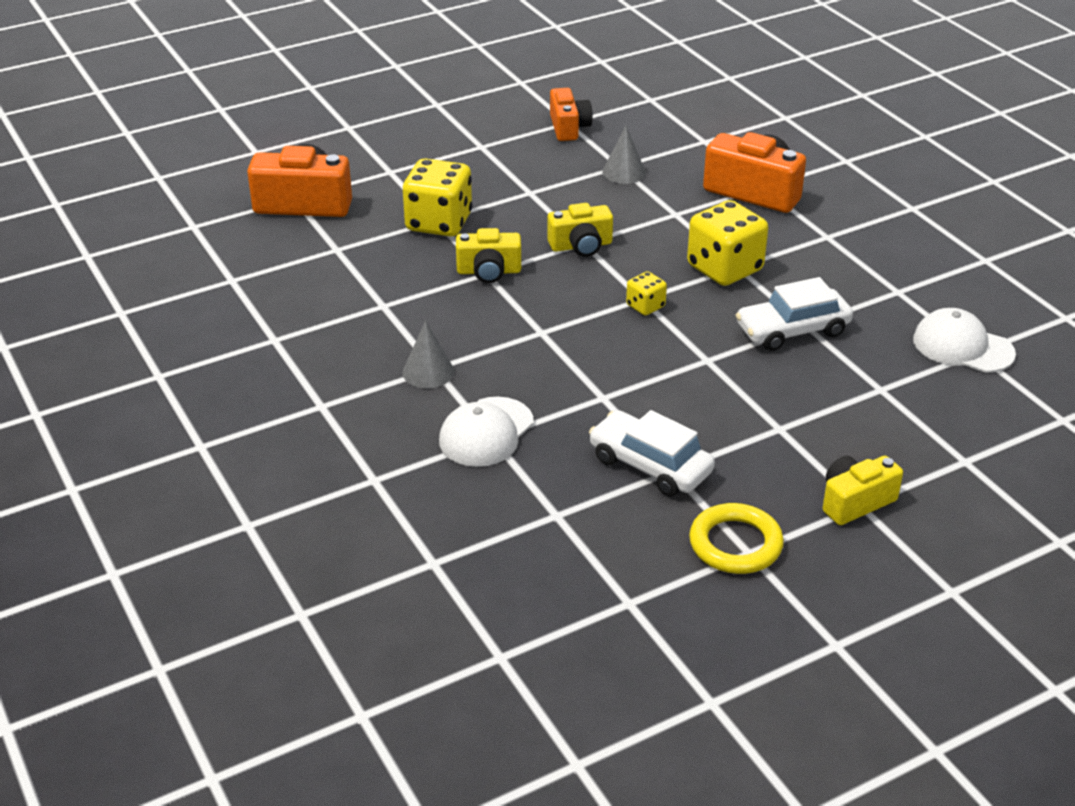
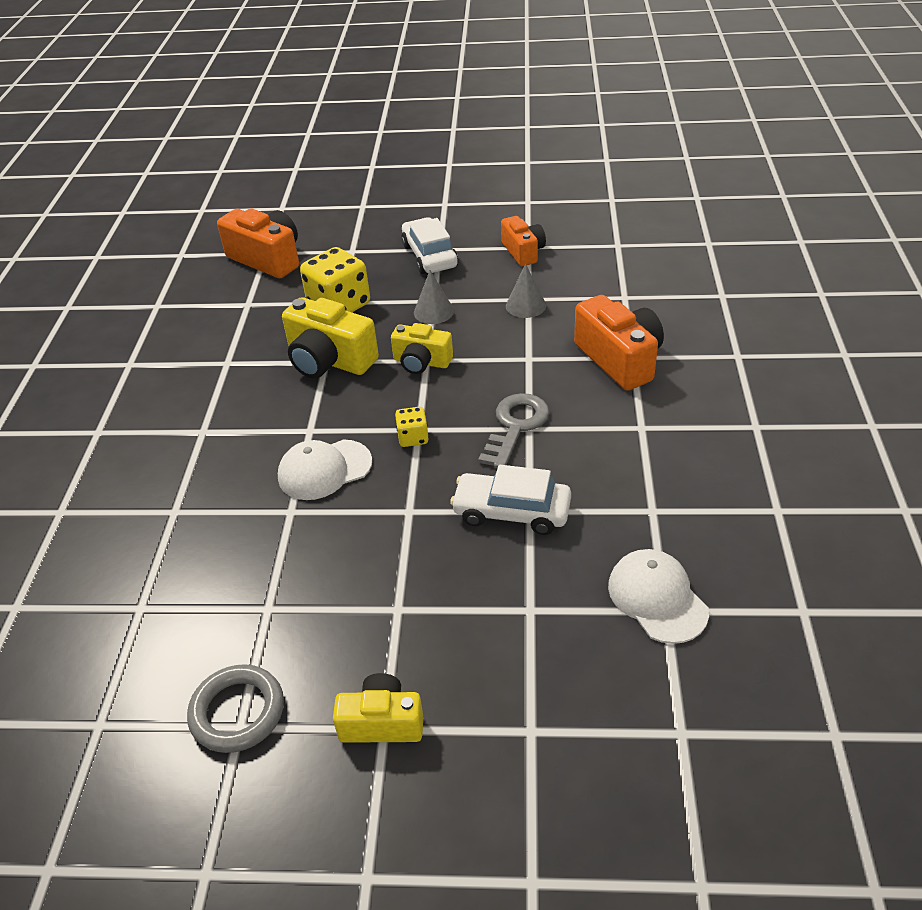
camera: 35 degrees right, 5 degrees up
(428, 372) = (194, 433): grey cone -> grey cone (433, 311)
(486, 432) = (174, 505): white cap -> white cap (324, 470)
(489, 271) = (329, 360): yellow camera -> yellow camera, size x1.58
(568, 127) = (523, 252): orange camera -> orange camera turned 45 degrees counterclockwise
(650, 465) = (256, 595): white car -> white car (429, 256)
(724, 268) = (515, 426): yellow dice -> grey key
(735, 544) = (237, 712): yellow ring -> grey ring

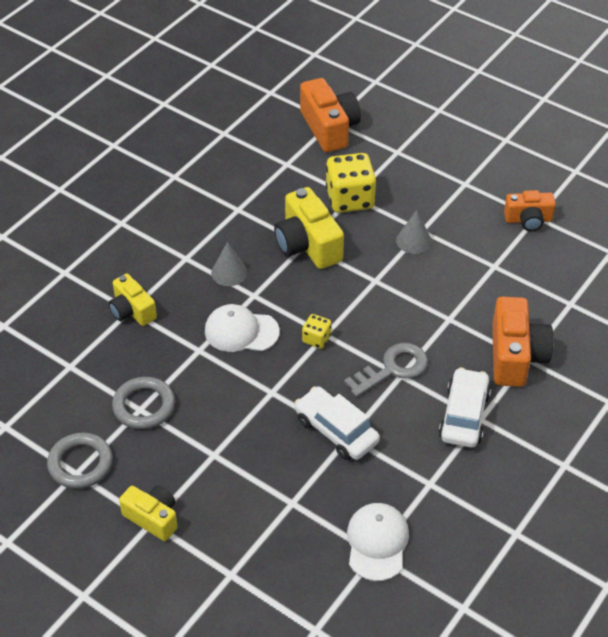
camera: 30 degrees right, 5 degrees up
(270, 602) = (144, 406): none -> grey ring
(421, 362) = (370, 280): yellow camera -> yellow camera (132, 311)
(429, 256) = (452, 187): white car -> white car (464, 415)
(523, 252) = (528, 220): orange camera -> orange camera turned 75 degrees clockwise
(525, 305) = (487, 271): grey cone -> grey cone (229, 272)

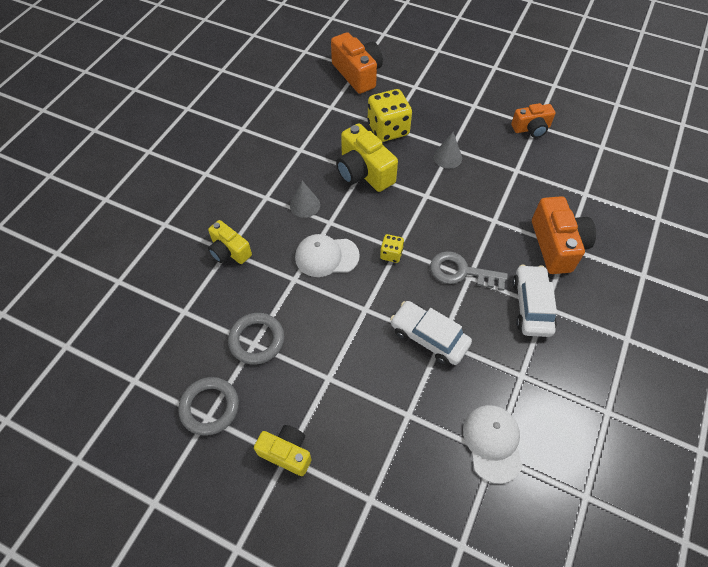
camera: 10 degrees left, 10 degrees up
(393, 369) = (461, 272): grey key -> grey key turned 120 degrees counterclockwise

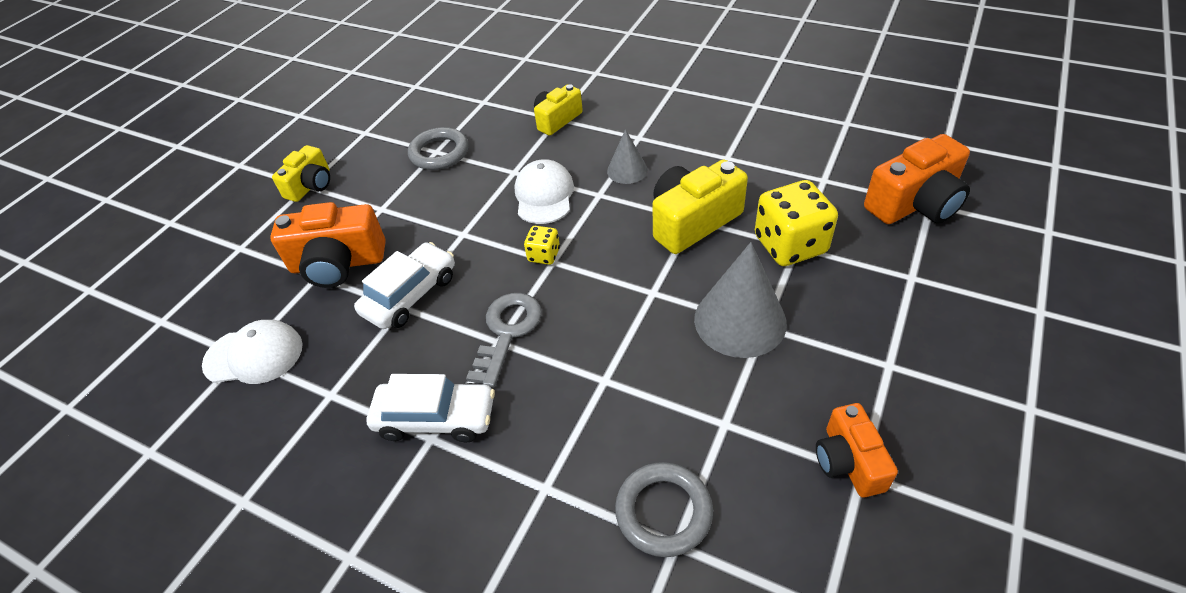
camera: 95 degrees right, 10 degrees down
(210, 407) = (374, 132): grey ring -> grey ring (663, 511)
(447, 157) = (740, 320): grey cone -> grey cone, size x1.81
(557, 245) = (548, 471): orange camera -> orange camera (338, 263)

